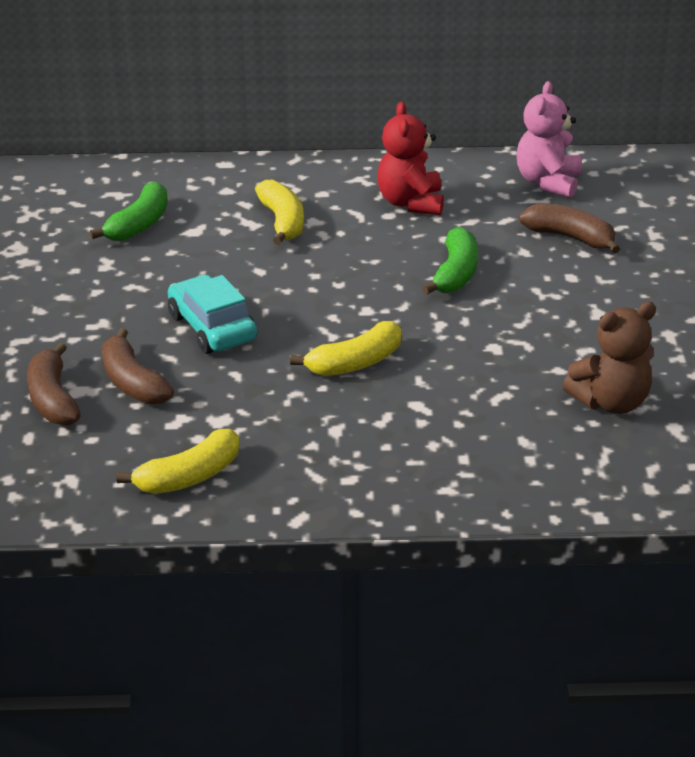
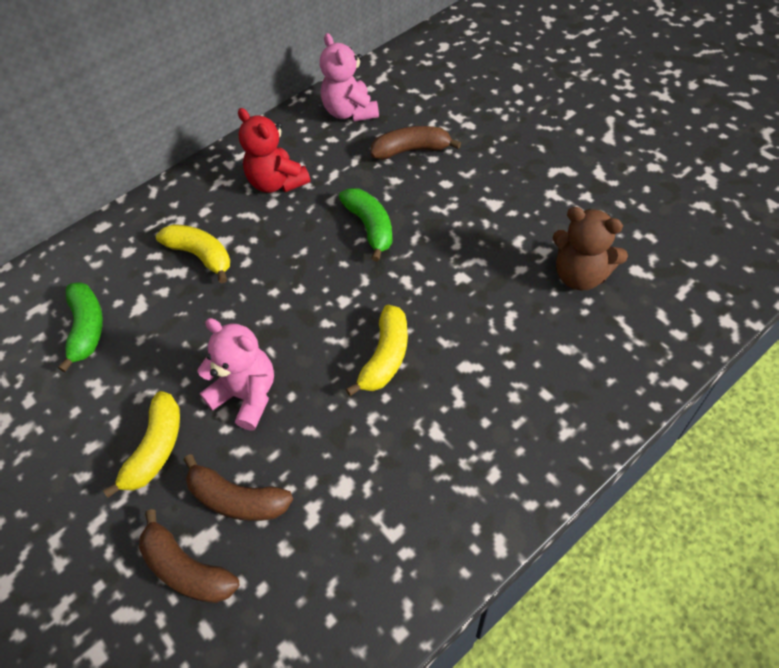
camera: 35 degrees left, 20 degrees up
(189, 477) = (379, 568): yellow banana -> yellow banana (156, 449)
(212, 328) = (246, 395): turquoise car -> pink teddy bear
(611, 402) = (580, 275): brown teddy bear -> brown teddy bear turned 90 degrees clockwise

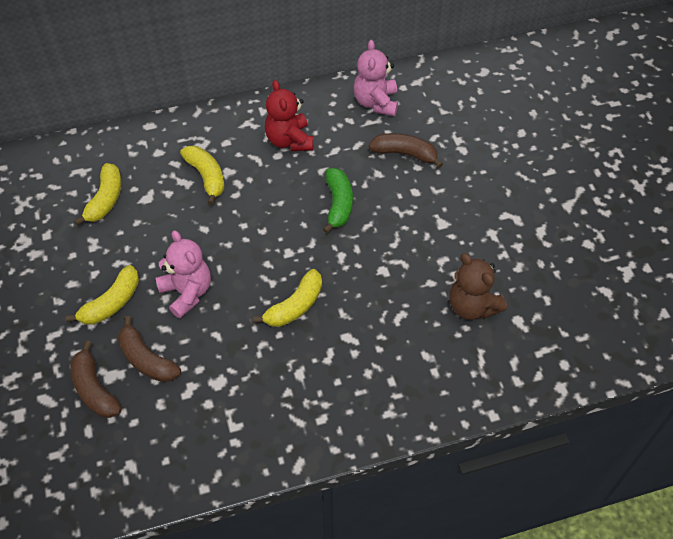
camera: 20 degrees right, 0 degrees up
(87, 328) = (105, 200): green banana -> yellow banana

